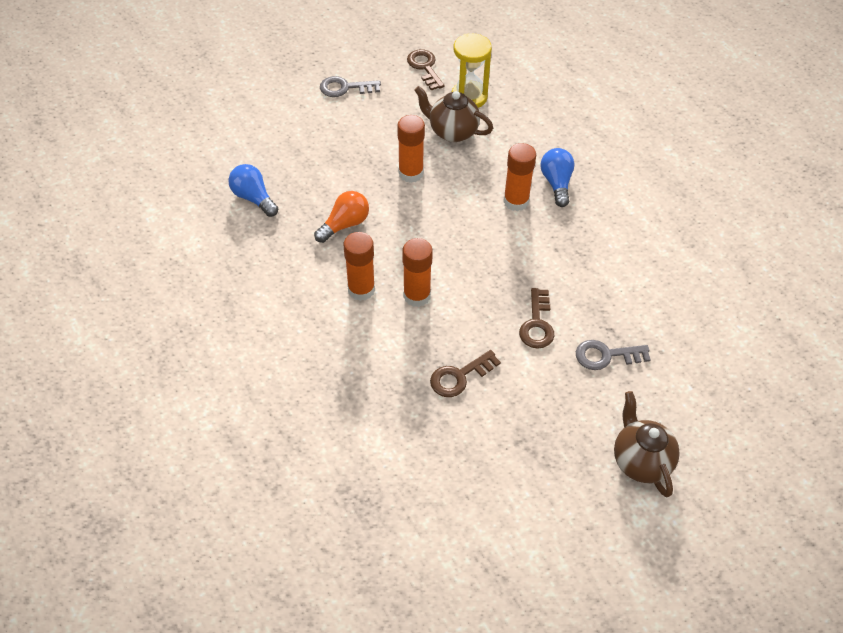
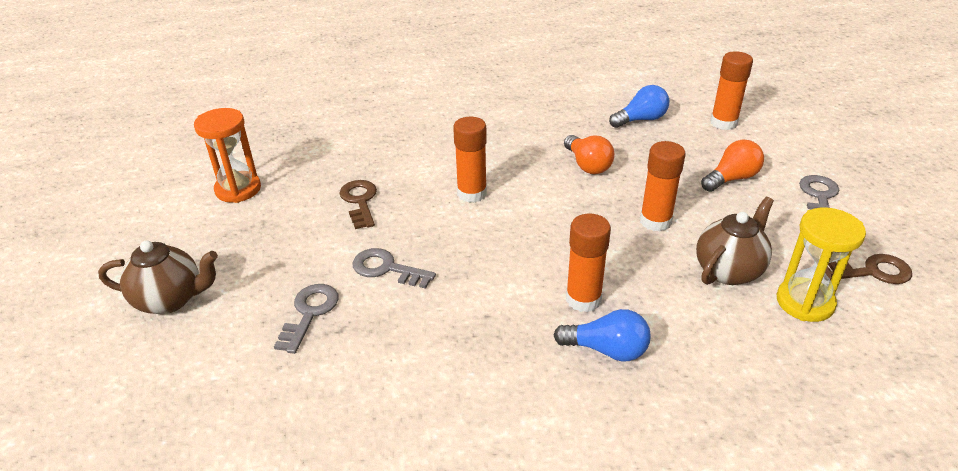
camera: 110 degrees right, 15 degrees down
(336, 134) = (731, 178): none -> orange light bulb
(361, 289) = (497, 162): orange glue stick -> orange glue stick (723, 123)
(480, 492) = (238, 189): none -> orange hourglass
(537, 324) = (386, 269): brown key -> grey key

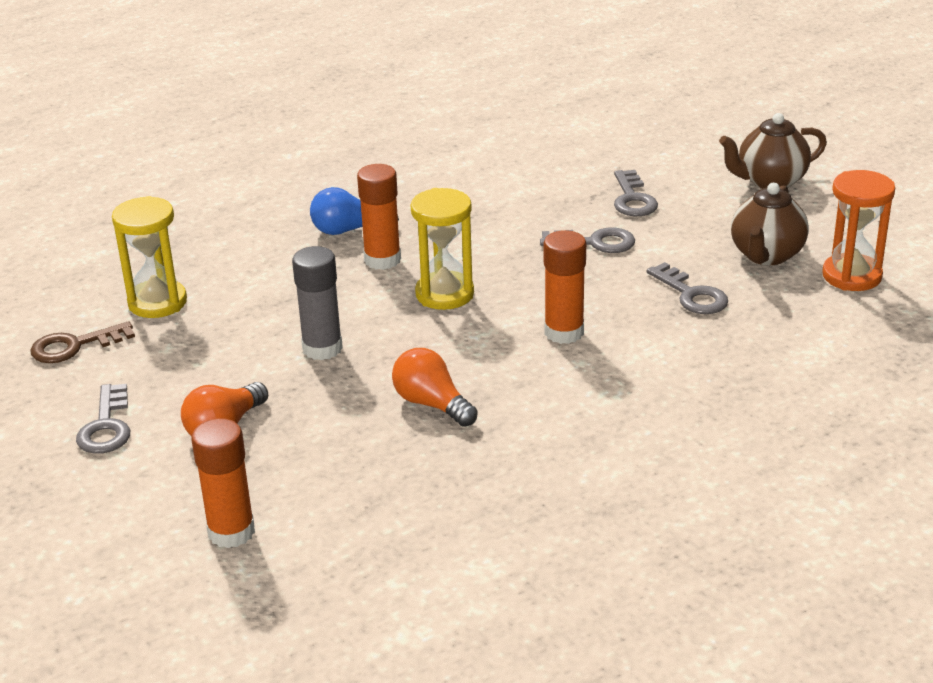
camera: 160 degrees right, 5 degrees down
(359, 201) = (692, 295): brown key -> grey key
(542, 247) = (444, 294): none -> yellow hourglass
(641, 120) = (373, 506): blue light bulb -> none
(655, 221) = (322, 348): orange glue stick -> grey glue stick
(728, 270) = (234, 315): brown teapot -> brown teapot (766, 255)

